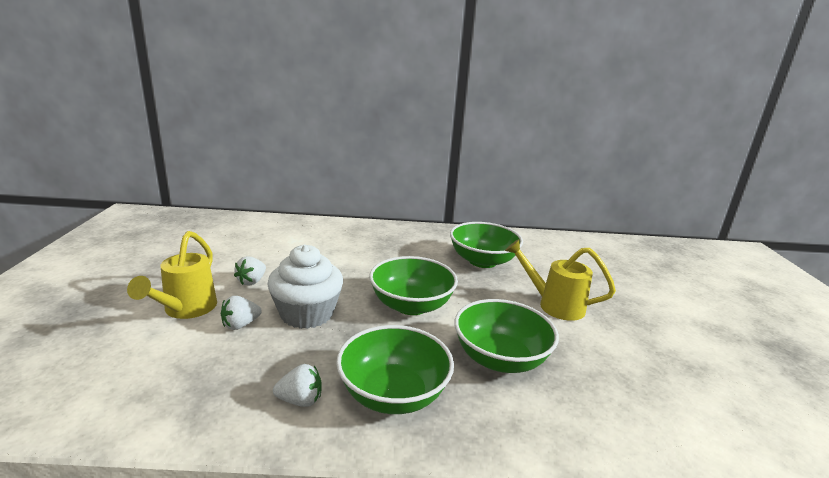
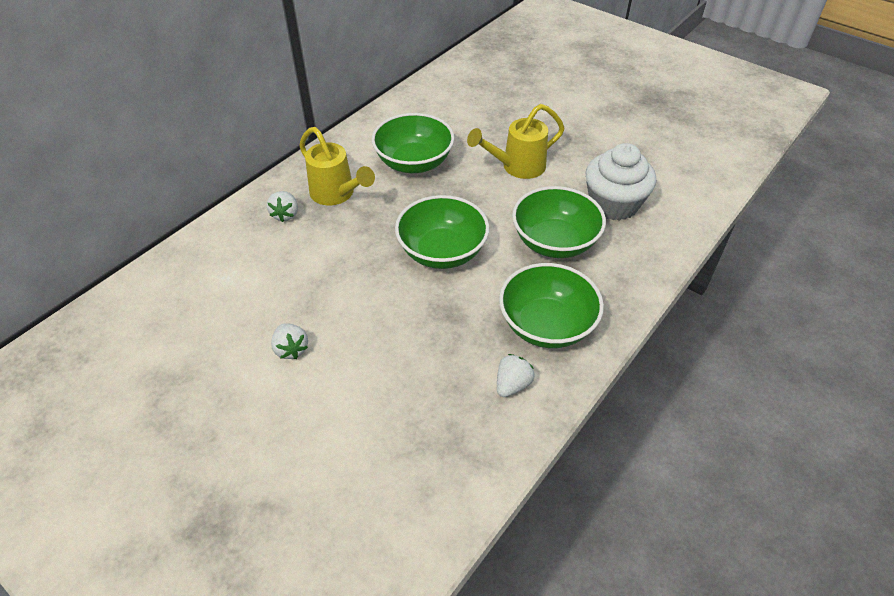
camera: 50 degrees left, 25 degrees up
(186, 310) = (302, 423): yellow watering can -> yellow watering can (337, 194)
(240, 325) = (369, 386): white strawberry -> white strawberry (285, 214)
(307, 314) = (392, 330): white cupcake -> white cupcake (613, 204)

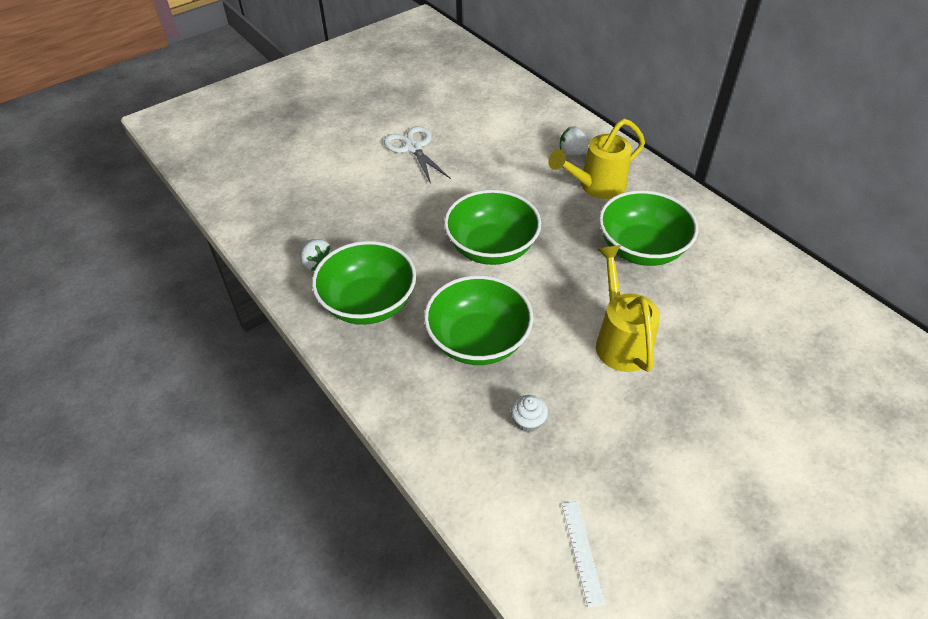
camera: 105 degrees right, 0 degrees up
(291, 349) = (413, 148): white strawberry -> white scissors
(613, 204) = (528, 421): white cupcake -> white cupcake, size x0.40
(690, 170) = (582, 551): none -> white ruler

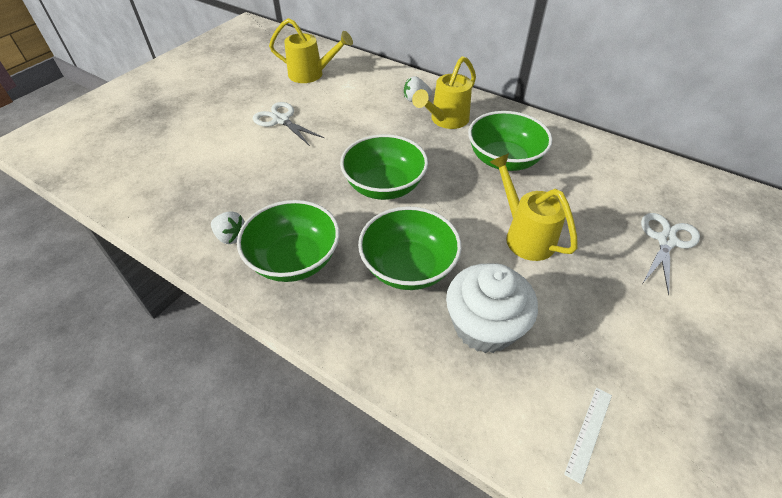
camera: 20 degrees left, 0 degrees up
(468, 99) = (311, 74): none -> yellow watering can
(528, 421) = (484, 326): white cupcake -> white cupcake, size x2.49
(582, 551) = (589, 433): white ruler -> white ruler turned 60 degrees clockwise
(785, 390) = (666, 241): none -> white scissors

